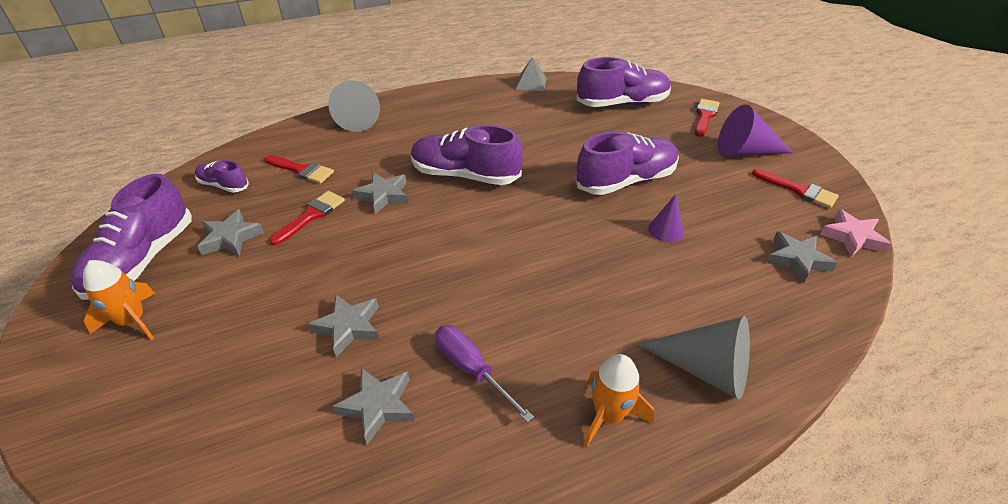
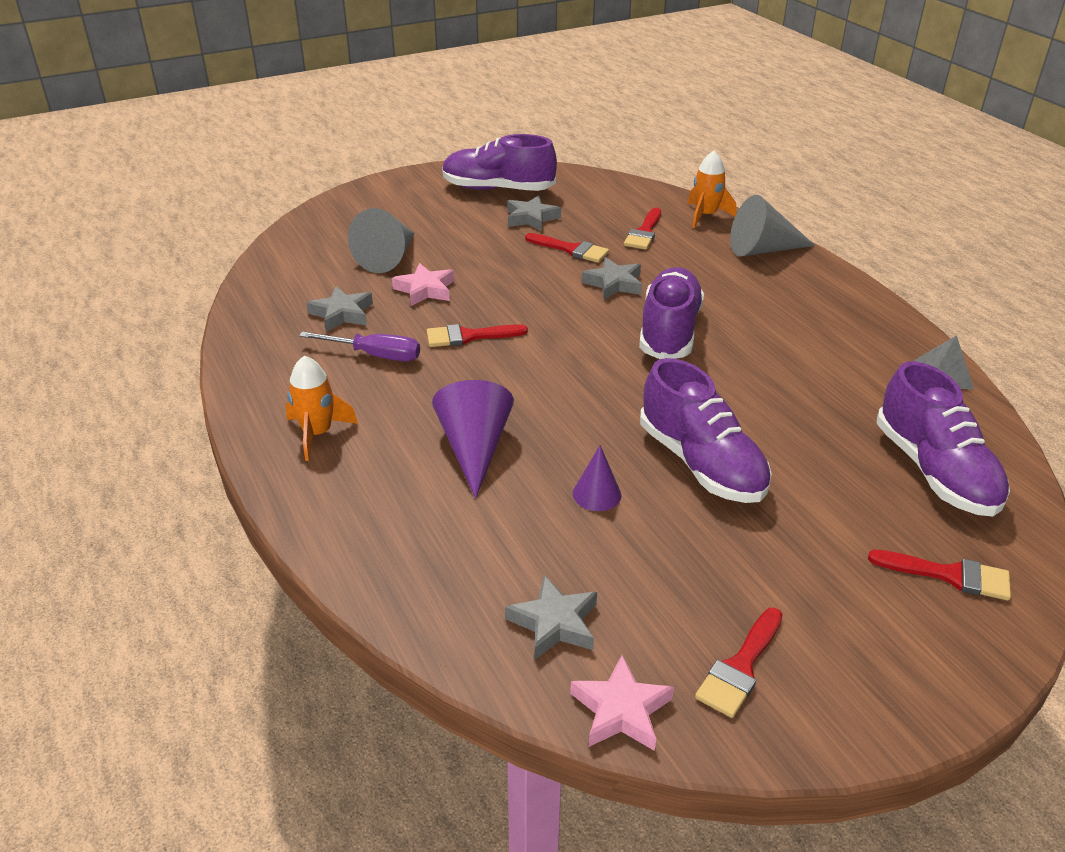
camera: 85 degrees right, 5 degrees down
(133, 321) = (432, 201): orange rocket -> orange rocket (706, 216)
(224, 185) = (606, 200): purple shoe -> none
(348, 327) = (425, 290): grey star -> pink star
(449, 293) = (469, 336): none -> red brush
(471, 369) = (375, 355): purple screwdriver -> purple screwdriver turned 60 degrees clockwise
(705, 369) = (364, 503): grey cone -> grey cone (388, 257)
(745, 152) = (841, 614): purple cone -> purple cone (474, 448)

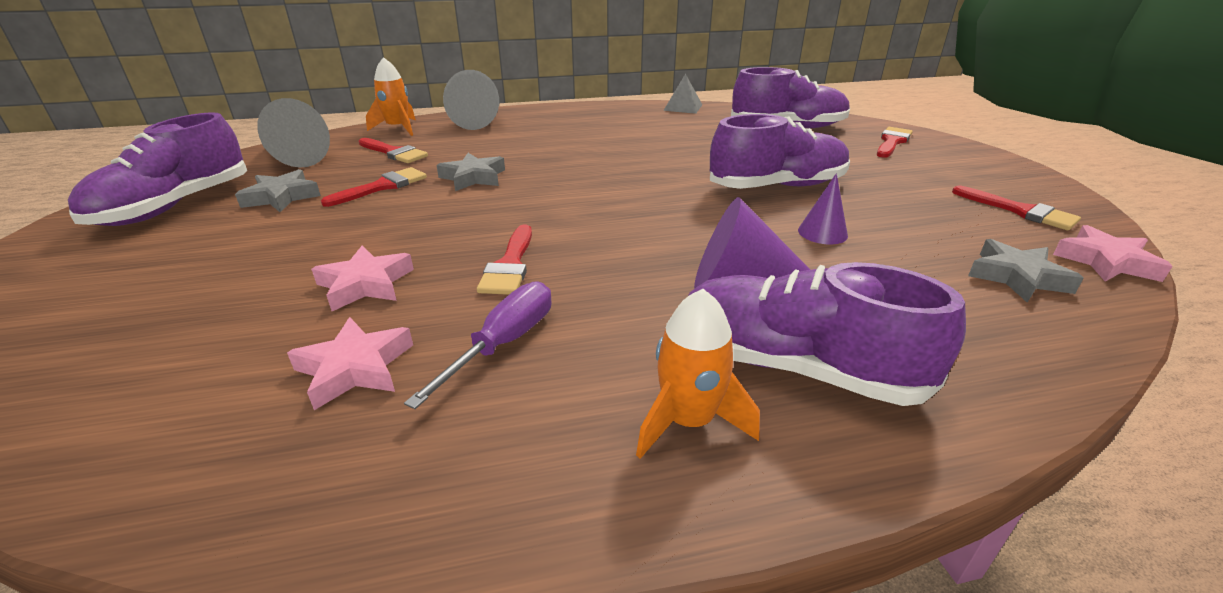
camera: 75 degrees left, 5 degrees down
(342, 314) = (355, 368): grey star -> pink star
(388, 257) = (234, 306): grey cone -> grey cone (293, 158)
(669, 331) = (577, 168): purple shoe -> purple shoe (796, 367)

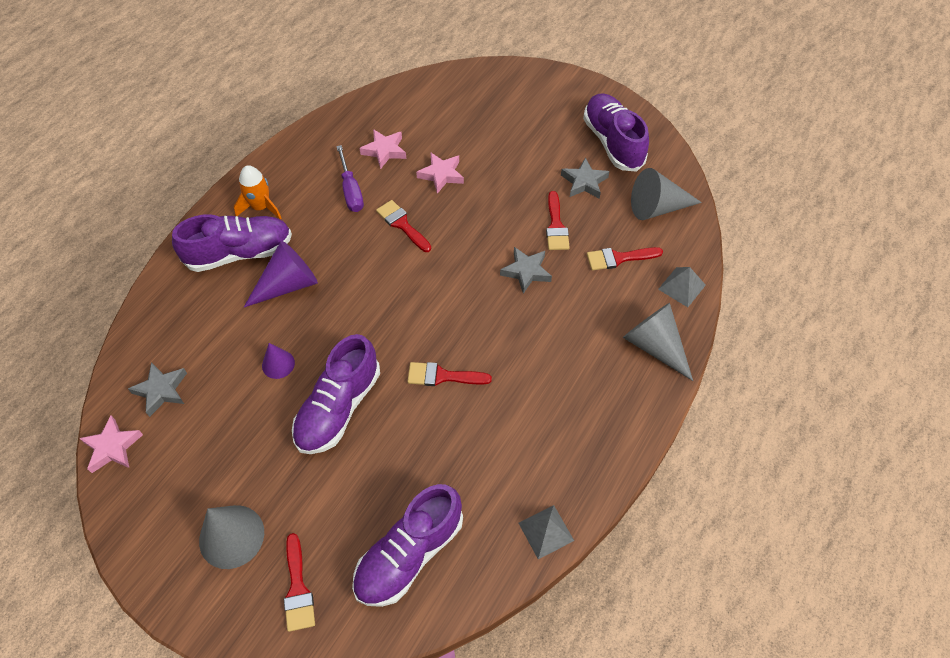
camera: 135 degrees right, 25 degrees up
(398, 128) = (682, 287): orange rocket -> grey pyramid
(945, 172) = (231, 536): none -> grey cone
(1020, 211) = (165, 493): red brush -> red brush (442, 376)

